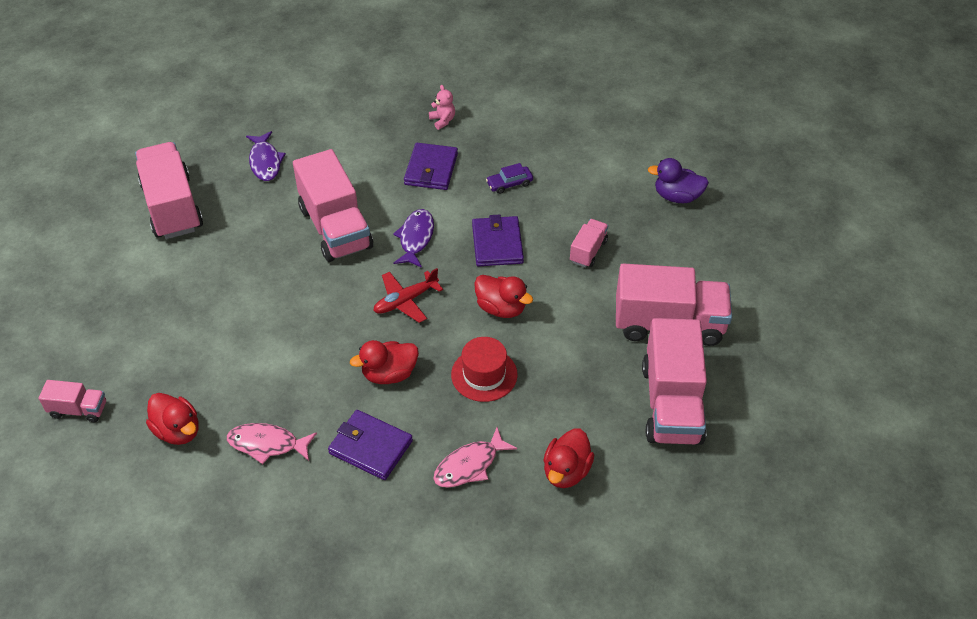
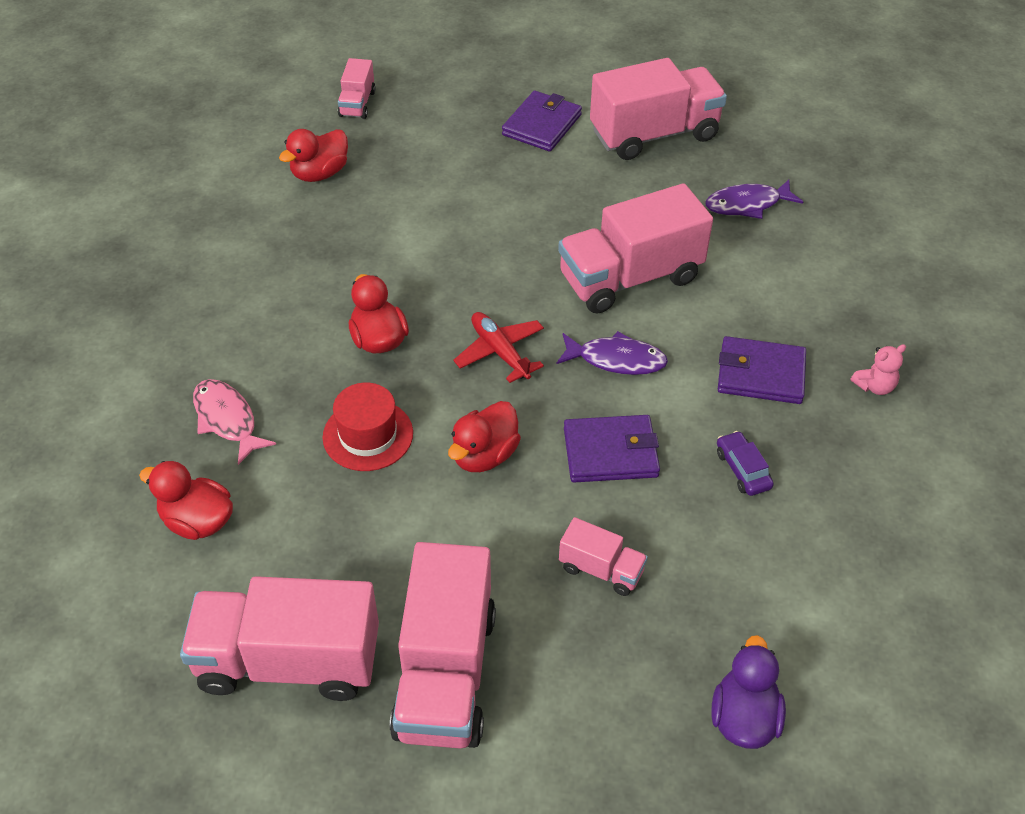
camera: 90 degrees right, 0 degrees up
(267, 444) = (290, 241): pink fish -> none
(370, 447) = (271, 327): purple wallet -> purple wallet (541, 125)

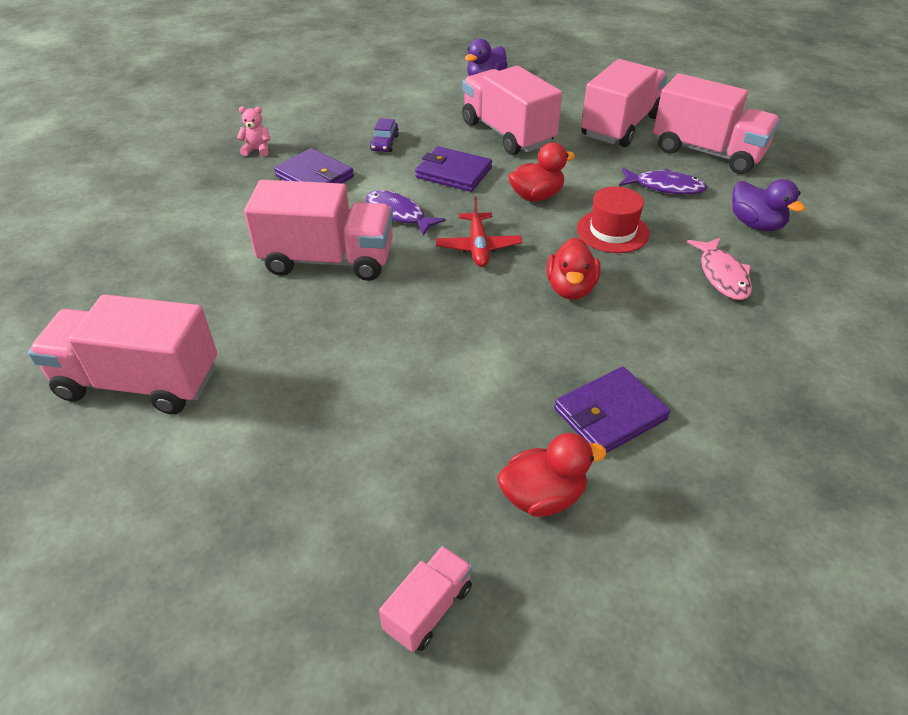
camera: 150 degrees left, 5 degrees down
(197, 521) = (755, 224): red duck -> purple duck
(541, 125) = (233, 450): purple wallet -> purple wallet (610, 414)
(601, 569) = (507, 133): pink truck -> pink truck, size x2.07
(747, 204) = (162, 279): purple fish -> purple fish (665, 187)

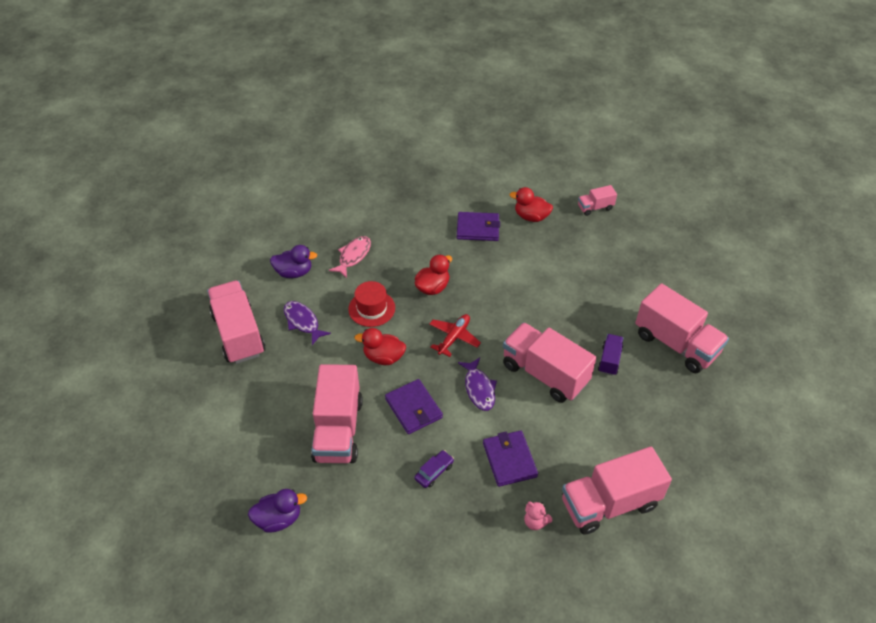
camera: 145 degrees left, 5 degrees up
(244, 313) = (609, 360): none -> purple truck
(620, 126) = (255, 390): pink truck -> pink truck (609, 503)
(755, 224) = (294, 272): purple duck -> purple duck turned 90 degrees clockwise

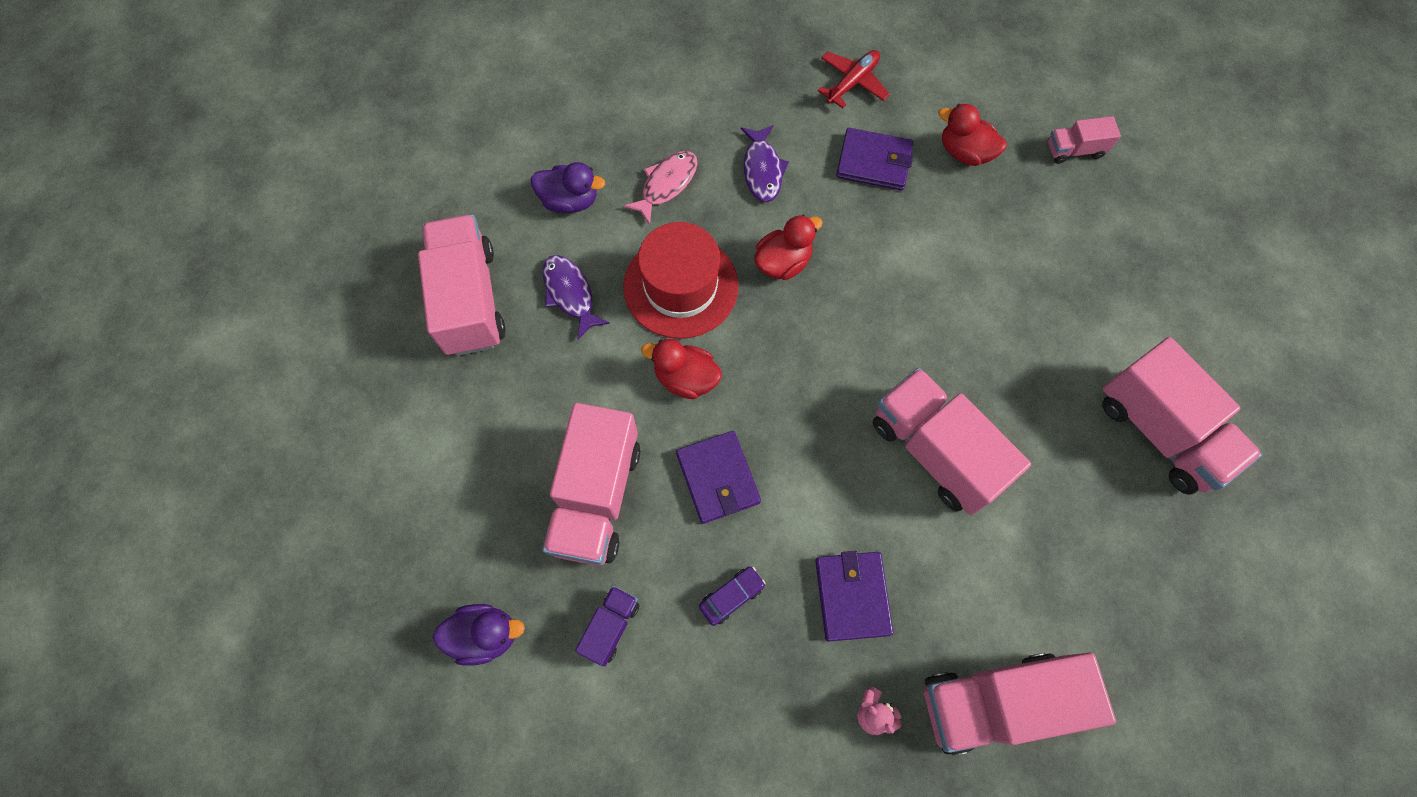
camera: 10 degrees right, 20 degrees up
(371, 308) = (680, 286): red hat -> red hat, size x1.54
(454, 337) = (801, 360): red plane -> red plane (852, 82)
(479, 388) = (826, 460): purple fish -> purple fish (762, 169)
(609, 360) = (1044, 443): purple truck -> purple truck (610, 627)

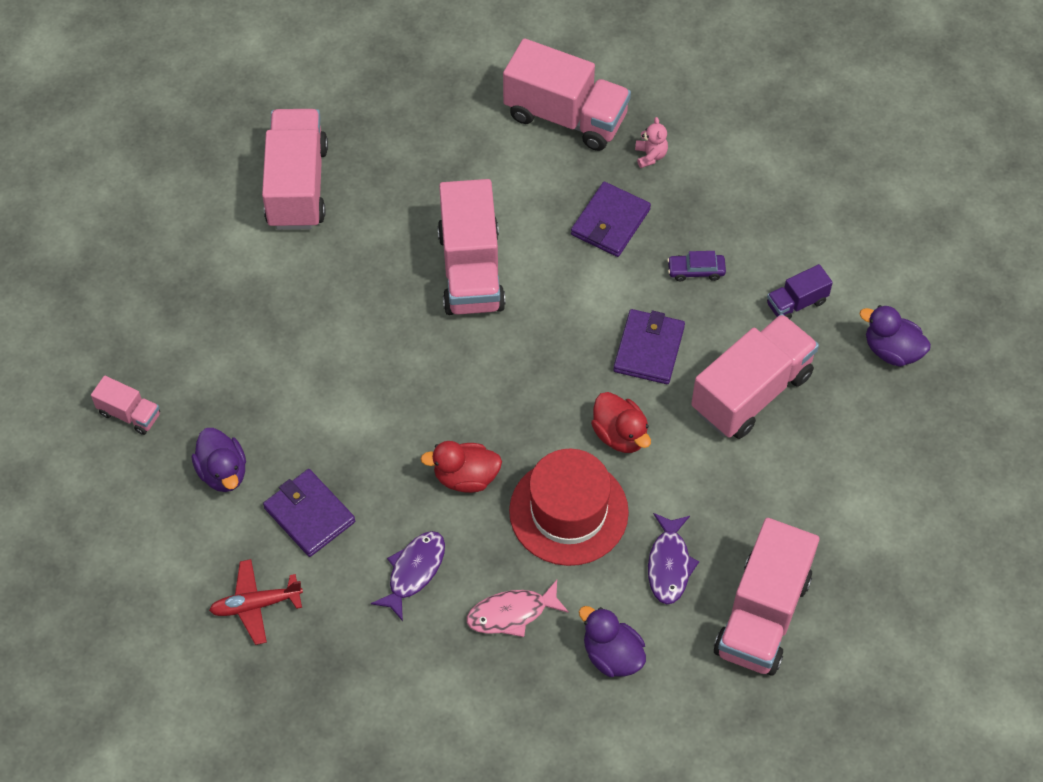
camera: 145 degrees left, 10 degrees down
(965, 152) = (223, 472): red duck -> purple duck

